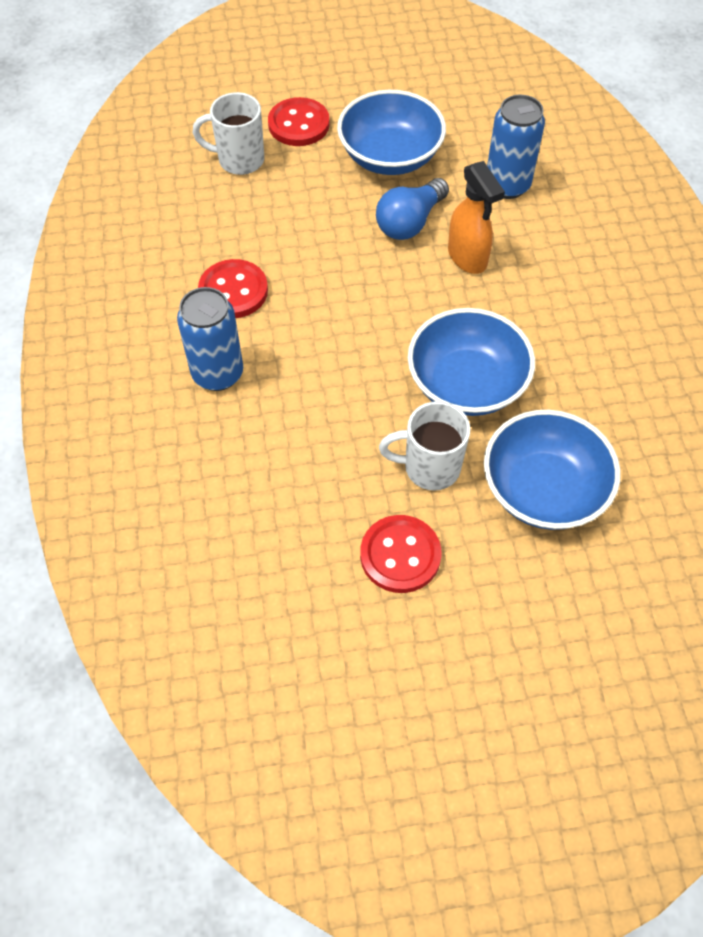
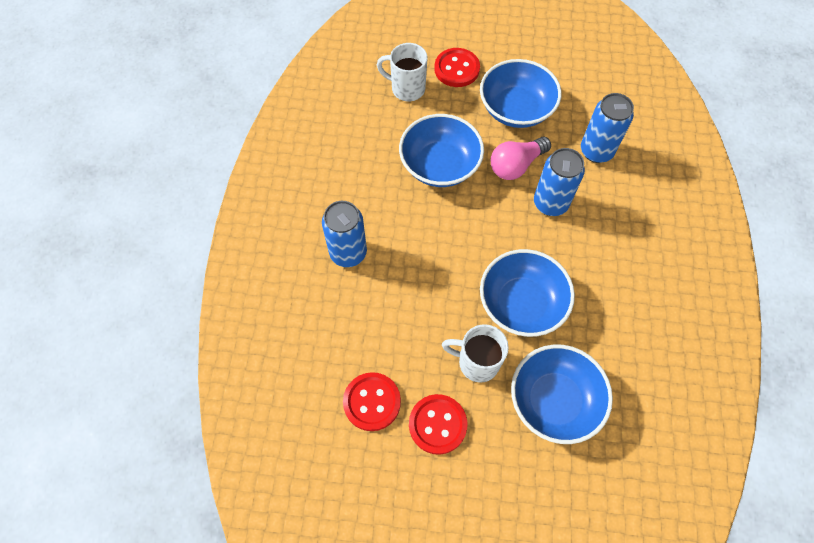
camera: 15 degrees right, 5 degrees up
(233, 291) = (375, 191): red button -> red button (372, 402)
(310, 242) = (440, 165): none -> blue bowl
(410, 222) = (516, 165): blue light bulb -> pink light bulb
(467, 257) = (550, 203): orange spray bottle -> blue can

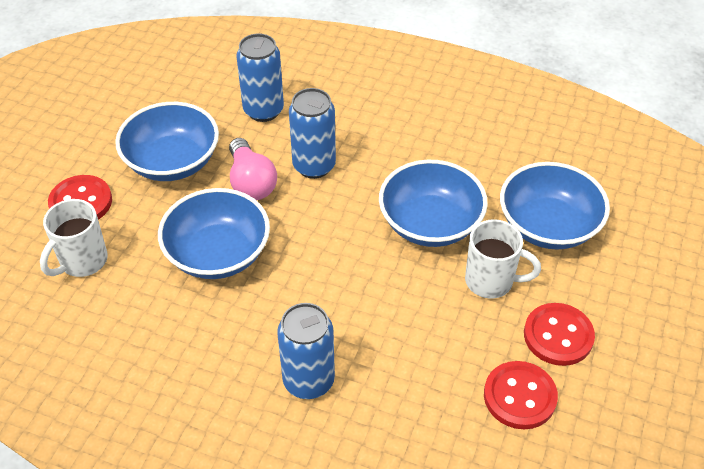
camera: 75 degrees left, 15 degrees down
(476, 362) = (491, 281): white mug -> white mug turned 105 degrees counterclockwise

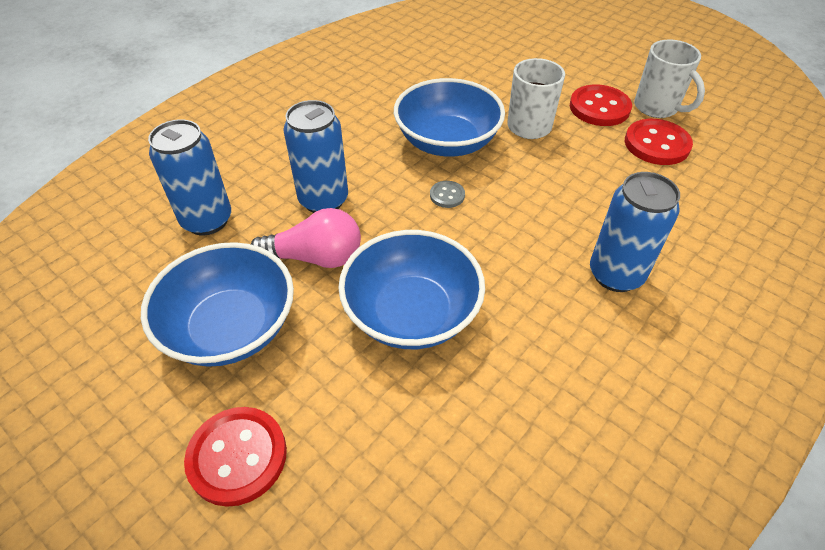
camera: 70 degrees left, 0 degrees up
(82, 261) = (355, 474): white mug -> white mug (657, 108)
(356, 242) = (447, 195): none -> grey button
(548, 226) = (482, 80): blue bowl -> none

